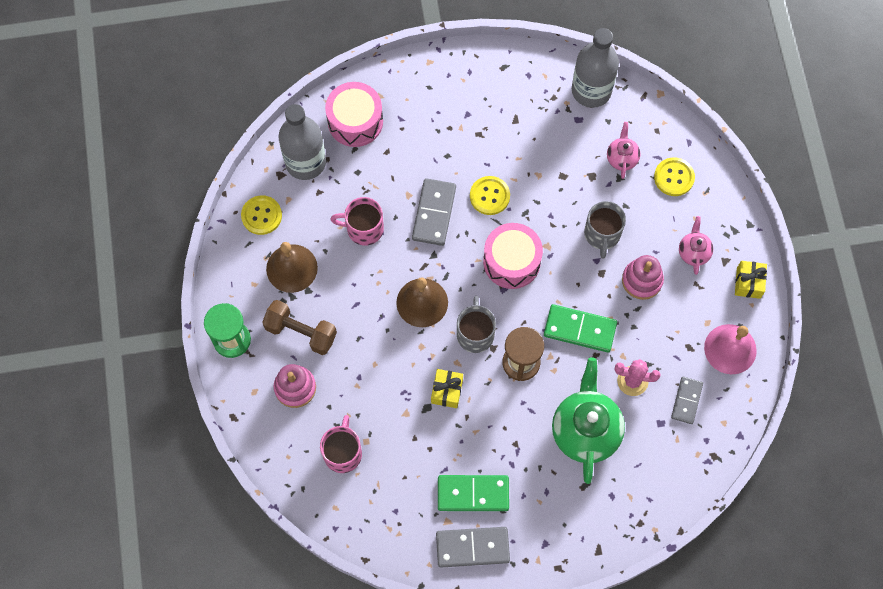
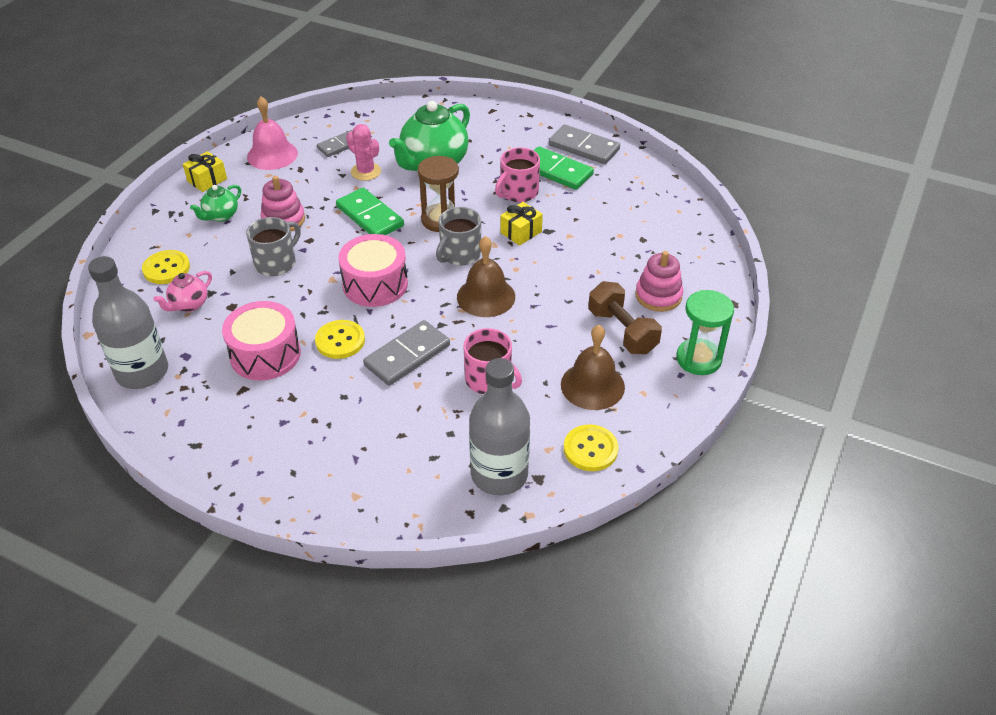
camera: 145 degrees left, 25 degrees down
(343, 453) = (646, 237): pink mug -> pink mug (518, 192)
(355, 121) = (407, 484): pink drum -> pink drum (265, 354)
(693, 252) = (221, 216): pink teapot -> green teapot

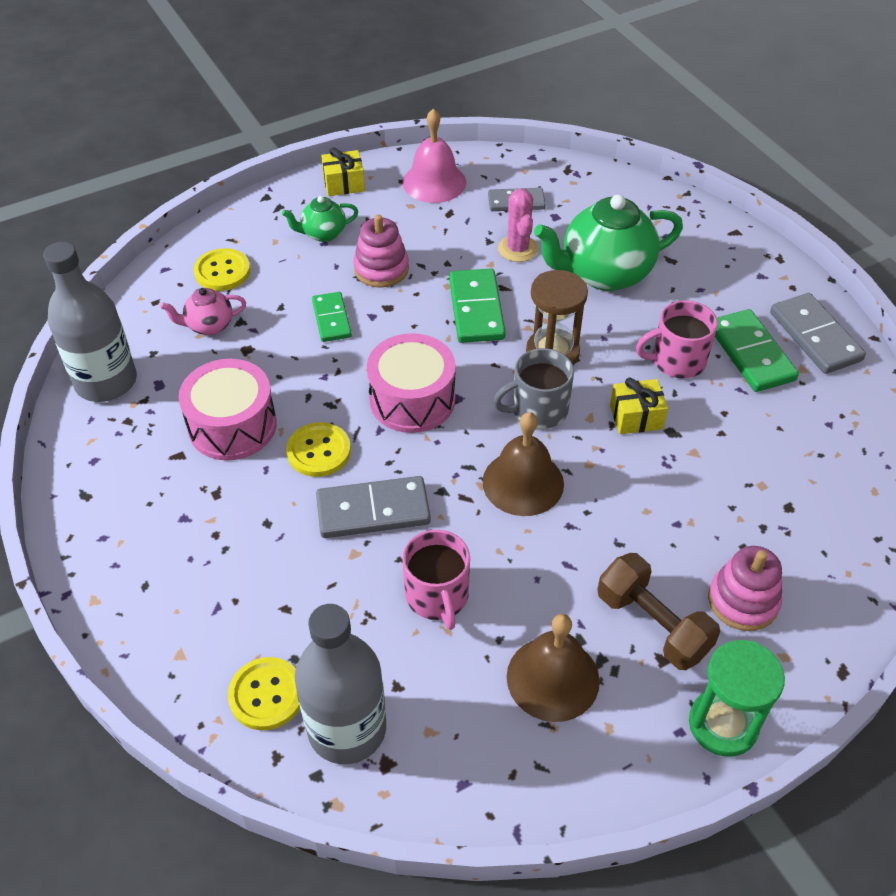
camera: 35 degrees right, 5 degrees up
(276, 263) = (331, 319): grey mug -> green domino
(590, 449) = (478, 765): yellow button -> yellow button (266, 695)
(622, 331) = (653, 624): brown dumbbell -> brown dumbbell turned 45 degrees counterclockwise

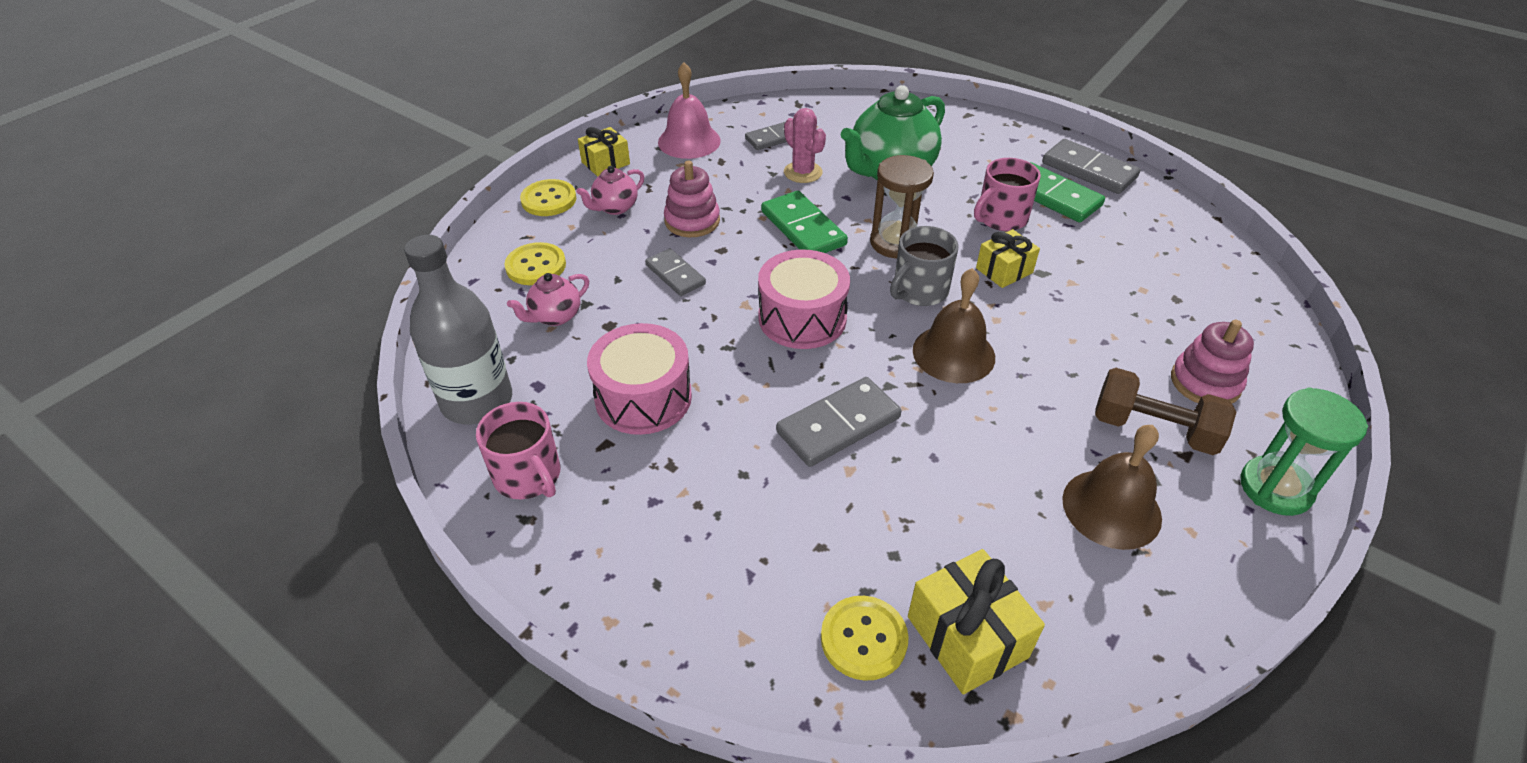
camera: 25 degrees left, 5 degrees down
(318, 451) = (747, 391): yellow button -> yellow button (549, 200)
(323, 234) = (615, 208): green teapot -> pink teapot
(331, 319) = (675, 275): green domino -> grey domino
(347, 729) = (967, 637): grey bottle -> yellow gift
(437, 596) = (955, 477): pink mug -> pink mug (528, 476)

